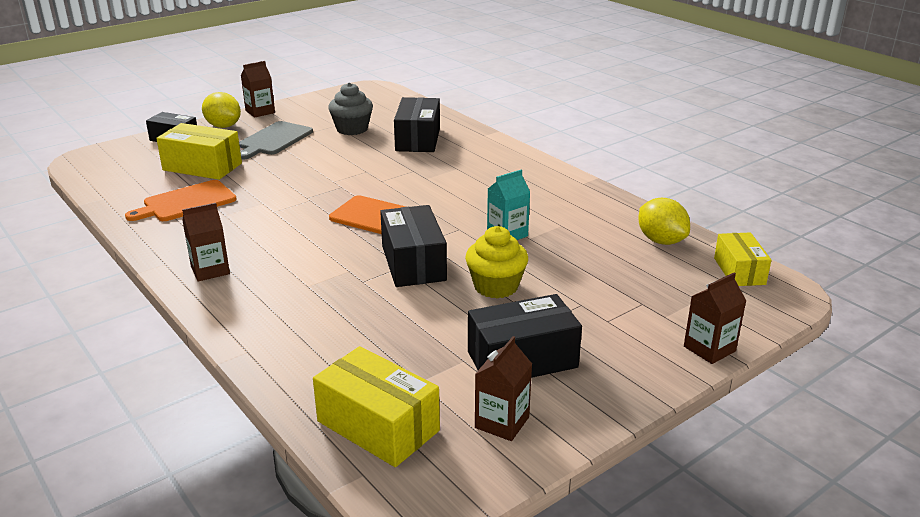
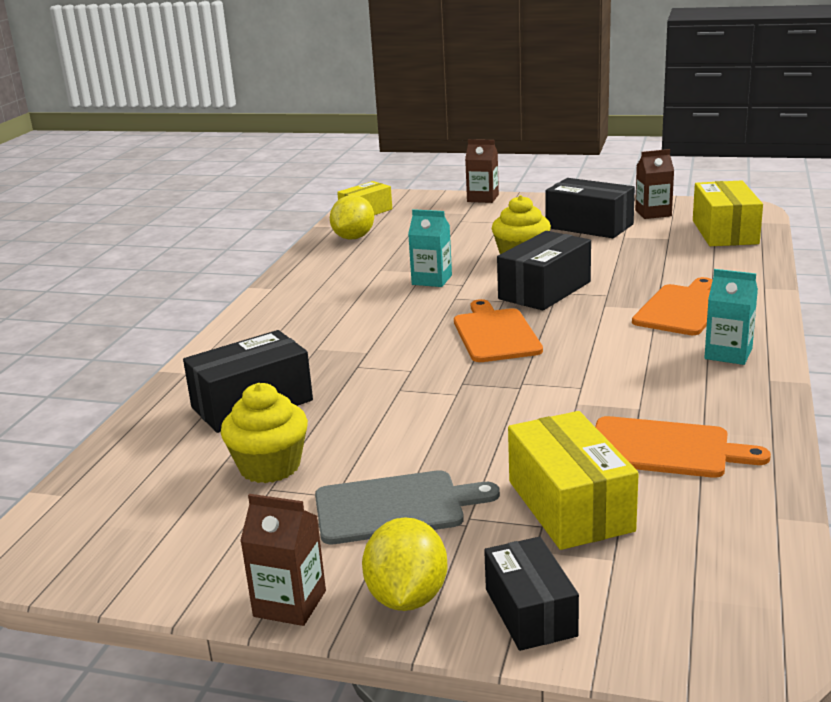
camera: 125 degrees left, 5 degrees down
(210, 270) = (728, 354): brown carton -> turquoise carton
(288, 294) = (682, 309): none -> orange cutting board
(352, 129) = (270, 467): grey cupcake -> yellow cupcake

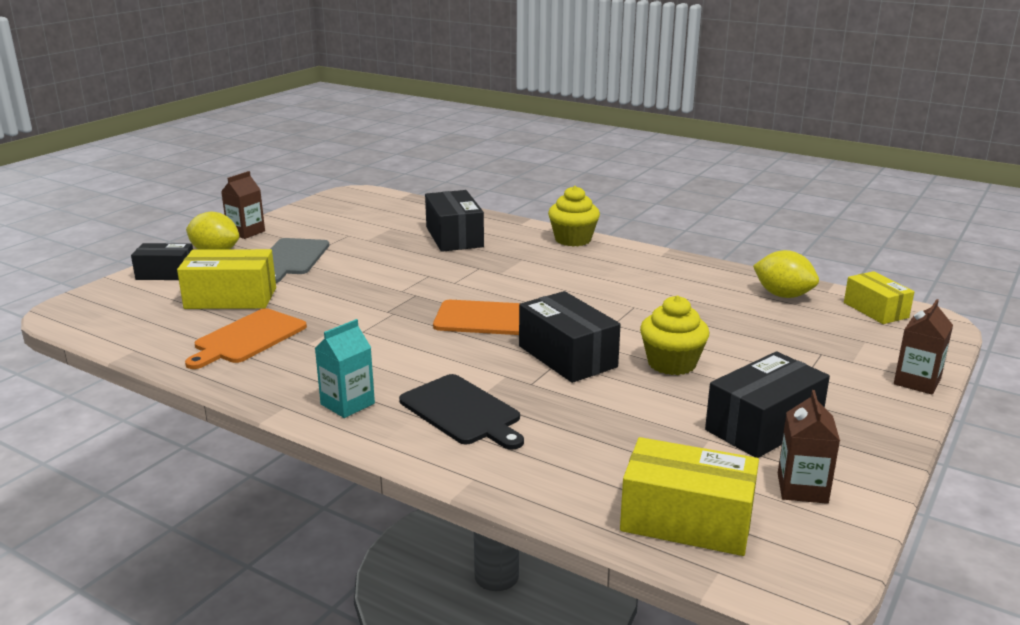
camera: 105 degrees right, 0 degrees up
(270, 467) = (371, 236): yellow cupcake -> yellow cupcake (573, 239)
(432, 280) = (634, 313): turquoise carton -> none
(682, 309) = (462, 412): orange cutting board -> black cutting board

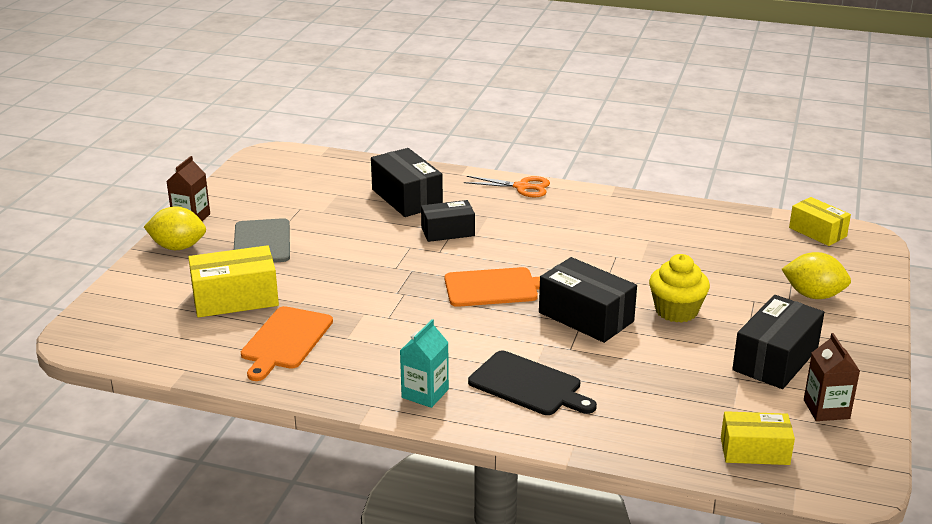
camera: 15 degrees left, 5 degrees up
(166, 274) = (146, 279): black box -> black box (448, 232)
(573, 239) = (521, 187): yellow cupcake -> orange scissors
(686, 520) = (754, 451): yellow box -> yellow box, size x0.66
(783, 295) = (736, 227): yellow lemon -> yellow lemon (813, 295)
(917, 382) = (874, 299): brown carton -> none

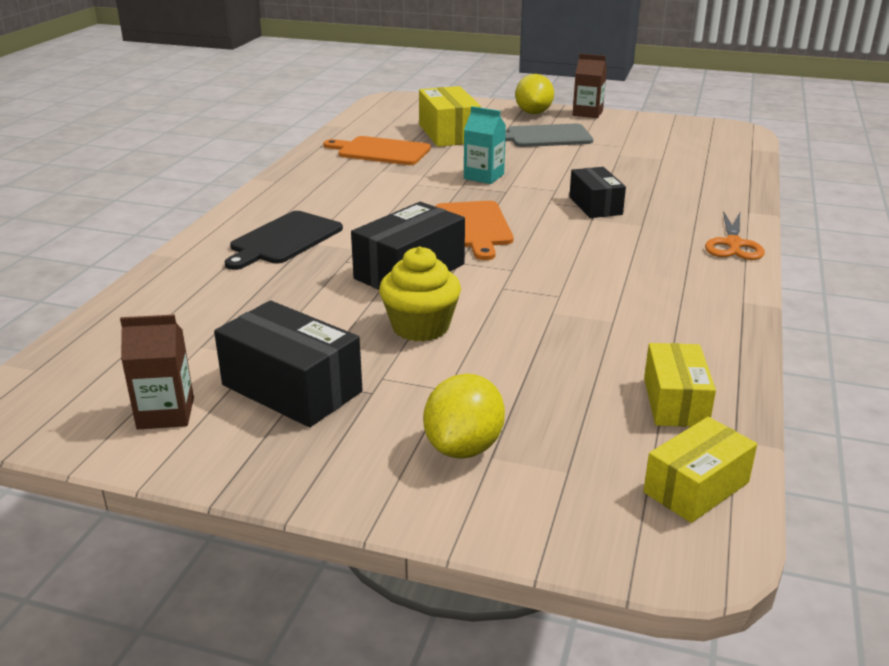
camera: 90 degrees right, 0 degrees up
(407, 198) = (669, 186): black box -> none
(425, 393) = (285, 199): turquoise carton -> turquoise carton (483, 176)
(754, 451) = (112, 351): yellow box -> yellow box (675, 402)

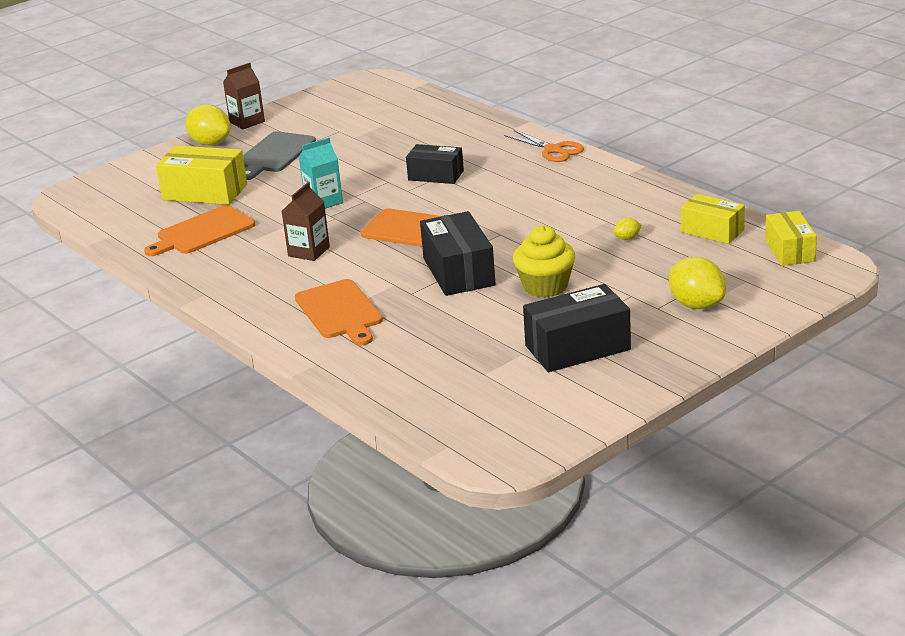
camera: 55 degrees left, 0 degrees up
(165, 413) = (564, 398): brown carton -> brown carton (309, 251)
(284, 239) = (339, 311): black cutting board -> orange cutting board
(585, 346) = (627, 238): none -> yellow lemon

